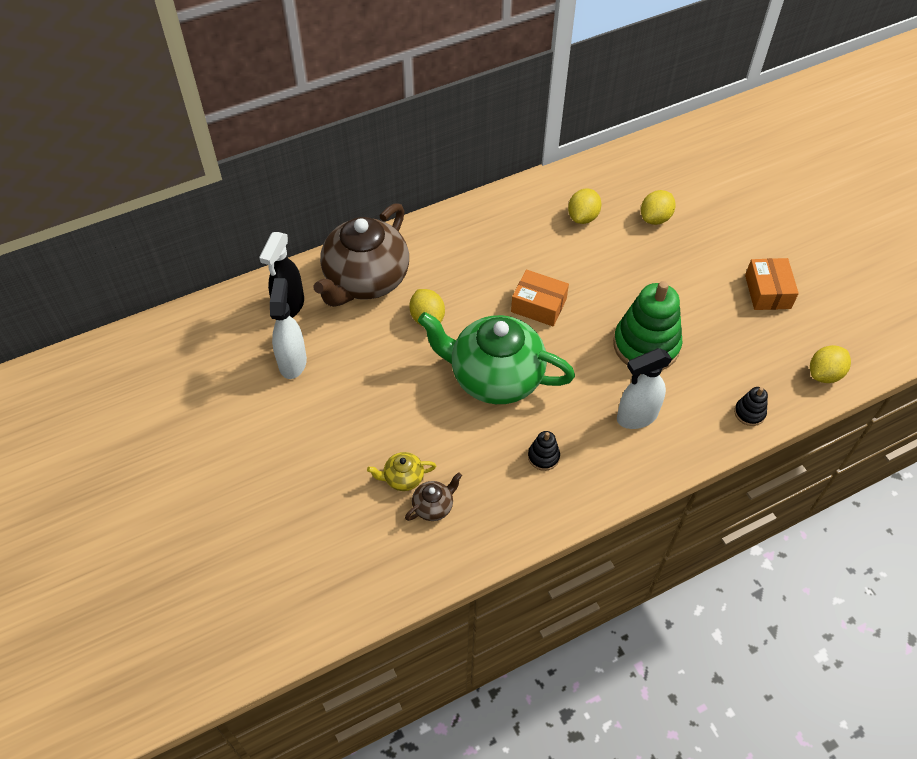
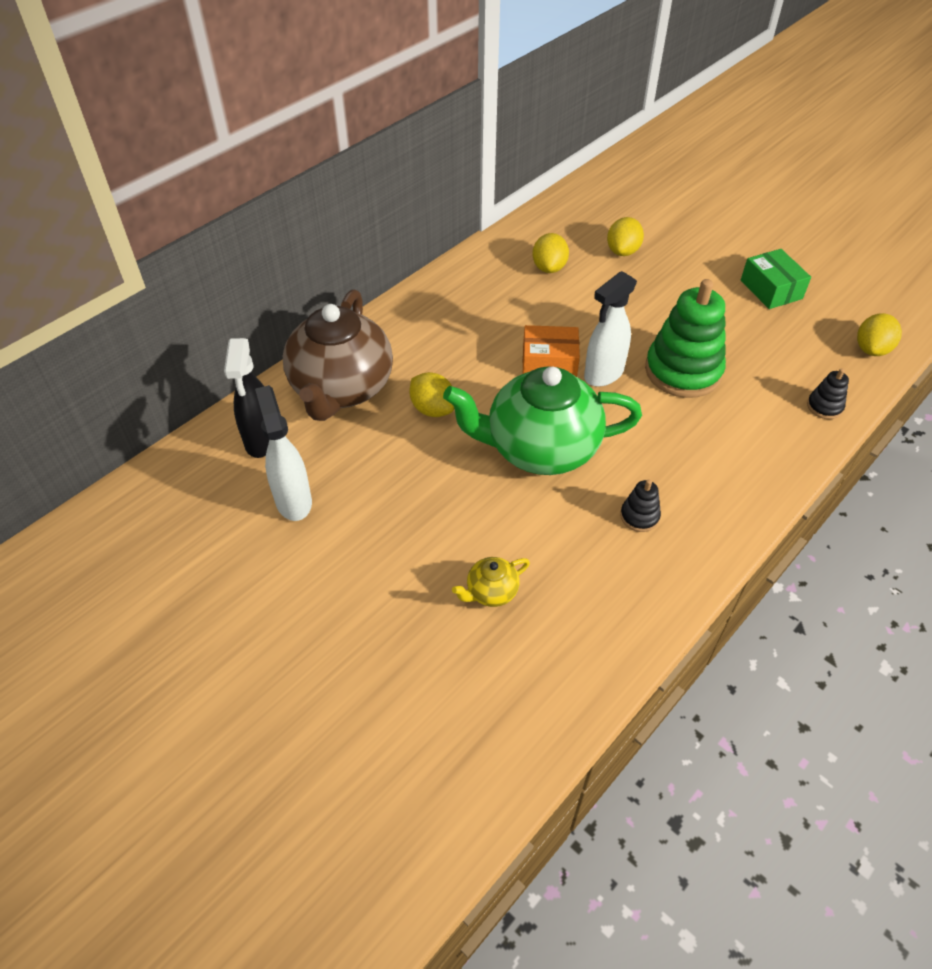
camera: 20 degrees left, 5 degrees down
(433, 506) = (544, 612): brown teapot -> none
(636, 417) = (714, 444): white spray bottle -> white spray bottle (603, 374)
(767, 291) = (771, 289): orange box -> green box

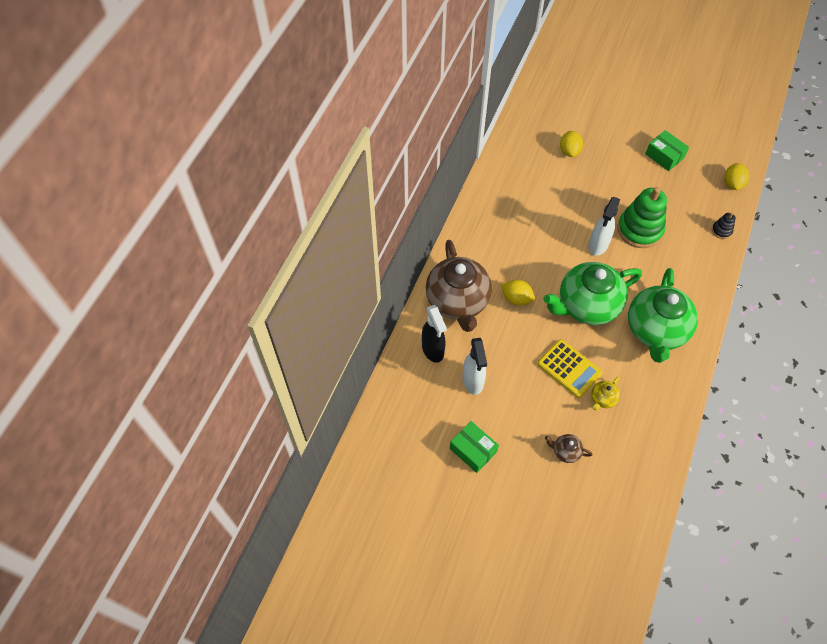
camera: 20 degrees left, 10 degrees up
(226, 600) = (473, 450): none -> green box
(293, 500) = (473, 381): white spray bottle -> white spray bottle turned 150 degrees counterclockwise
(379, 654) = (566, 451): none -> brown teapot
(459, 529) = (569, 368): none -> yellow calculator
(549, 268) = (532, 176): yellow lemon -> none
(549, 363) = (565, 247): orange box -> none
(639, 516) = (656, 330): black stacking toy -> green teapot

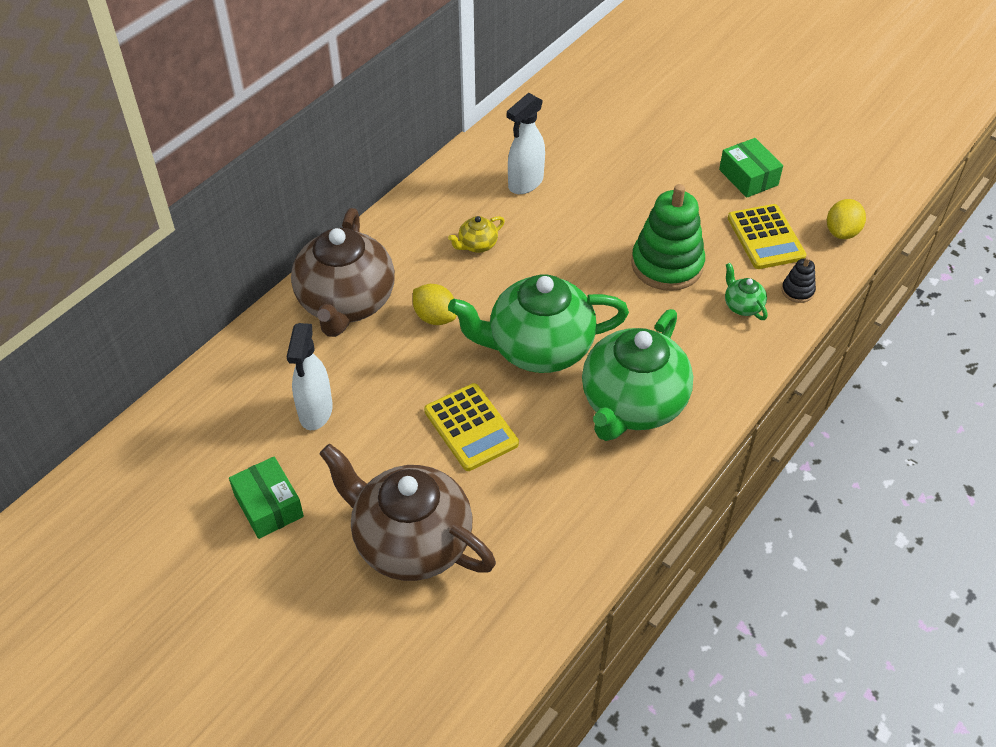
camera: 15 degrees right, 10 degrees down
(433, 350) = (277, 358): black spray bottle -> none
(566, 451) = (411, 541): brown teapot -> brown teapot, size x2.46
(569, 151) = (605, 146): yellow lemon -> none
(598, 245) = (592, 273): white spray bottle -> white spray bottle (525, 183)
(603, 398) = (504, 481): yellow teapot -> yellow teapot (477, 245)
(690, 197) = (765, 237): none -> yellow calculator
(694, 248) = (742, 306): none -> green teapot

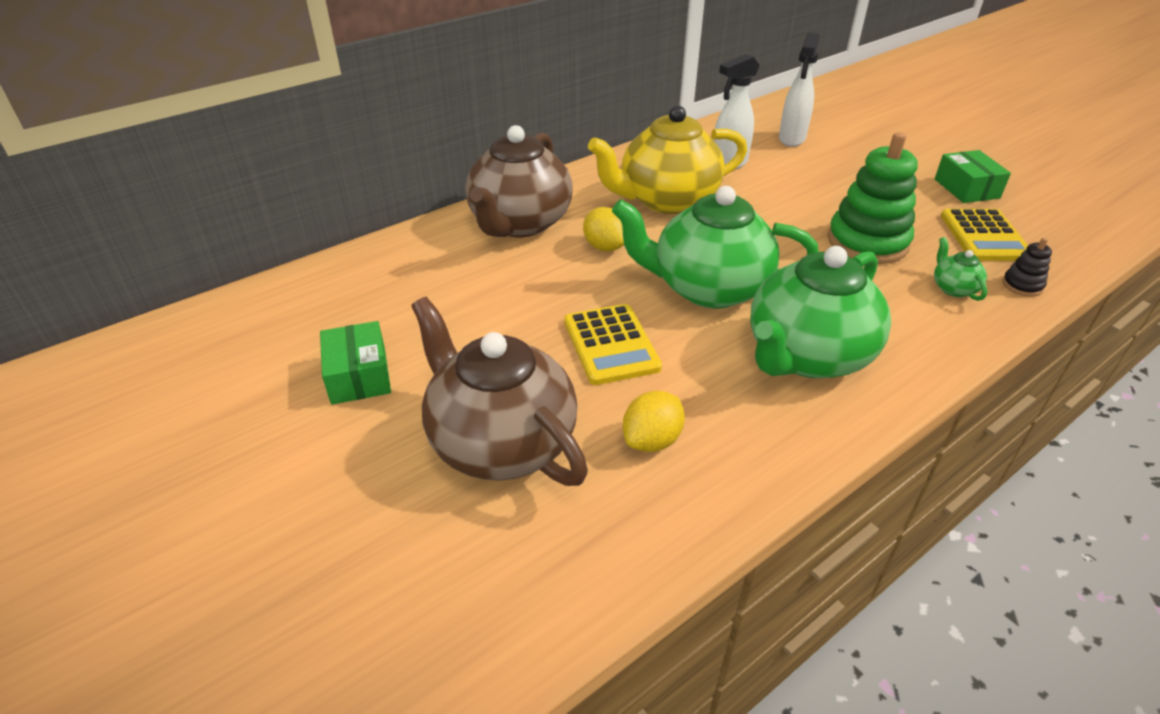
camera: 15 degrees right, 10 degrees down
(315, 412) = (449, 303): white spray bottle -> white spray bottle (791, 139)
(477, 245) = (666, 200): yellow teapot -> yellow teapot, size x2.46
(842, 232) = (1076, 244): yellow lemon -> yellow lemon (652, 440)

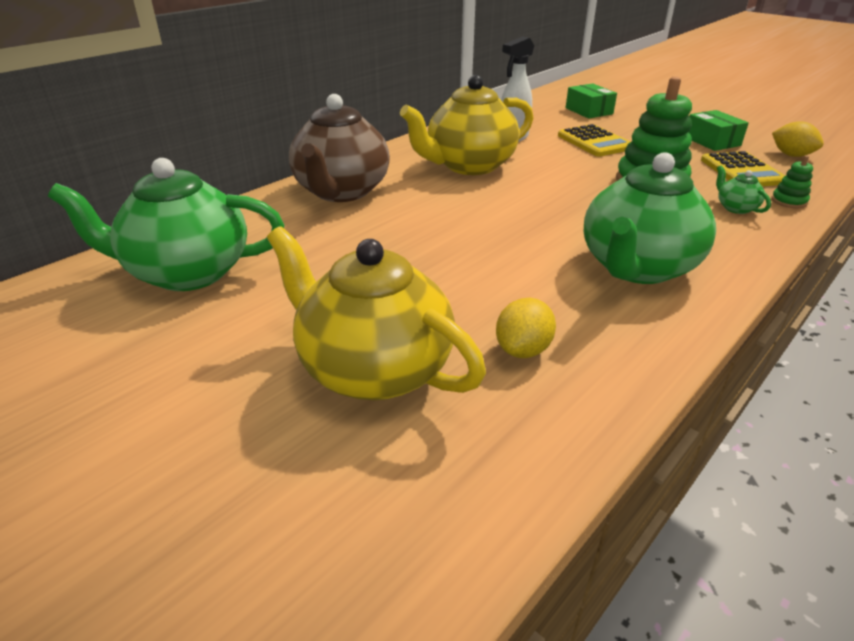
camera: 10 degrees left, 5 degrees down
(359, 376) = (210, 326): green box -> green box (589, 111)
(500, 442) = (373, 369): brown teapot -> yellow teapot
(605, 247) = (425, 203): yellow lemon -> yellow lemon (791, 155)
(611, 345) = (456, 276): yellow calculator -> yellow calculator (594, 142)
(708, 288) = (529, 225): green teapot -> green teapot (187, 272)
(791, 139) = (558, 118): white spray bottle -> none
(1022, 285) = (788, 201): black stacking toy -> green stacking toy

